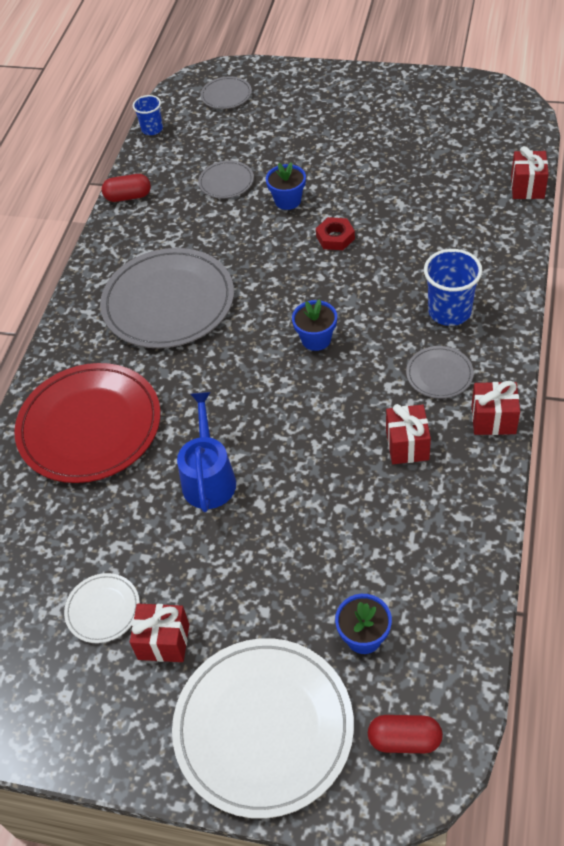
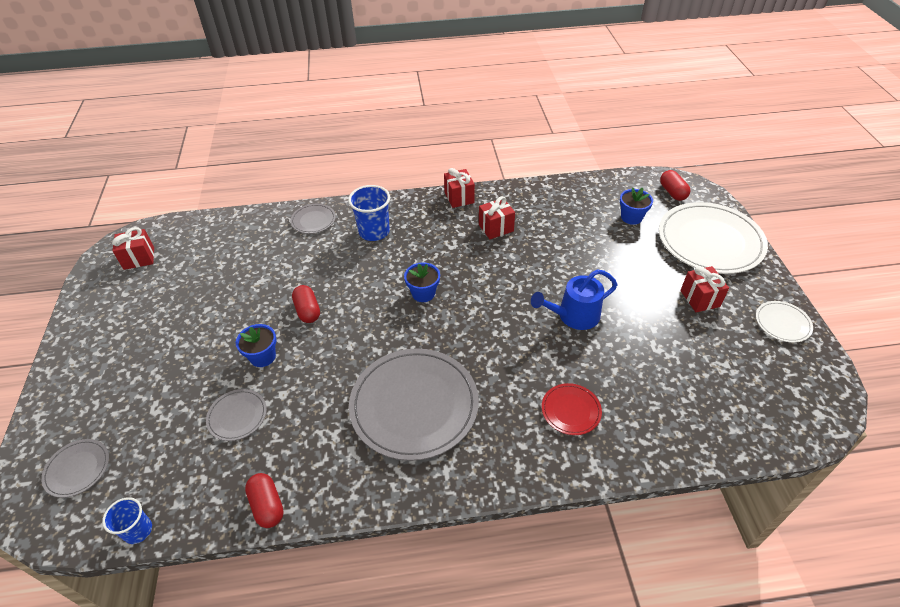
camera: 115 degrees left, 5 degrees down
(89, 426) = (571, 410): red plate -> red plate, size x0.46
(103, 609) = (705, 337): white plate -> white plate (782, 323)
(335, 237) = (308, 311): red nut -> red capsule
(439, 374) = (432, 226): grey plate -> grey plate (313, 220)
(527, 187) = (236, 217): red gift -> red gift (139, 258)

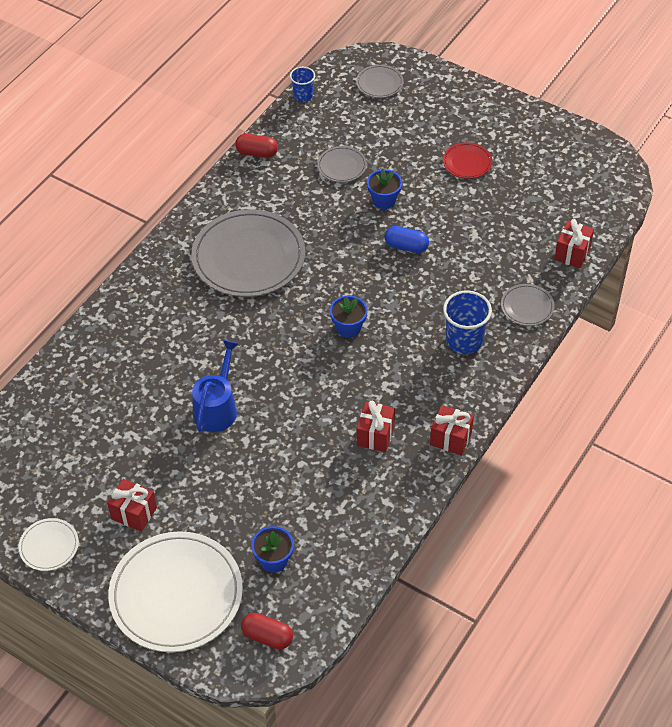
camera: 130 degrees right, 5 degrees up
(139, 258) = (584, 172): red gift -> red gift (572, 253)
(308, 311) = (406, 246): red capsule -> blue capsule
(571, 410) = (147, 337): red plate -> red plate (467, 162)

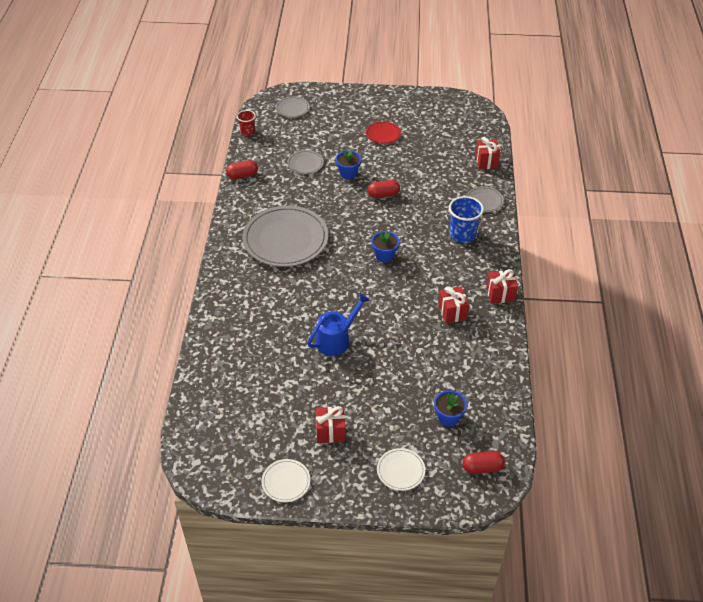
camera: 30 degrees left, 5 degrees down
(176, 594) = (400, 470): white plate -> white plate, size x0.46
(217, 408) = (336, 340): blue watering can -> blue watering can turned 60 degrees clockwise
(303, 95) = (247, 132): blue cup -> red cup
(406, 246) = (383, 194): blue capsule -> red capsule

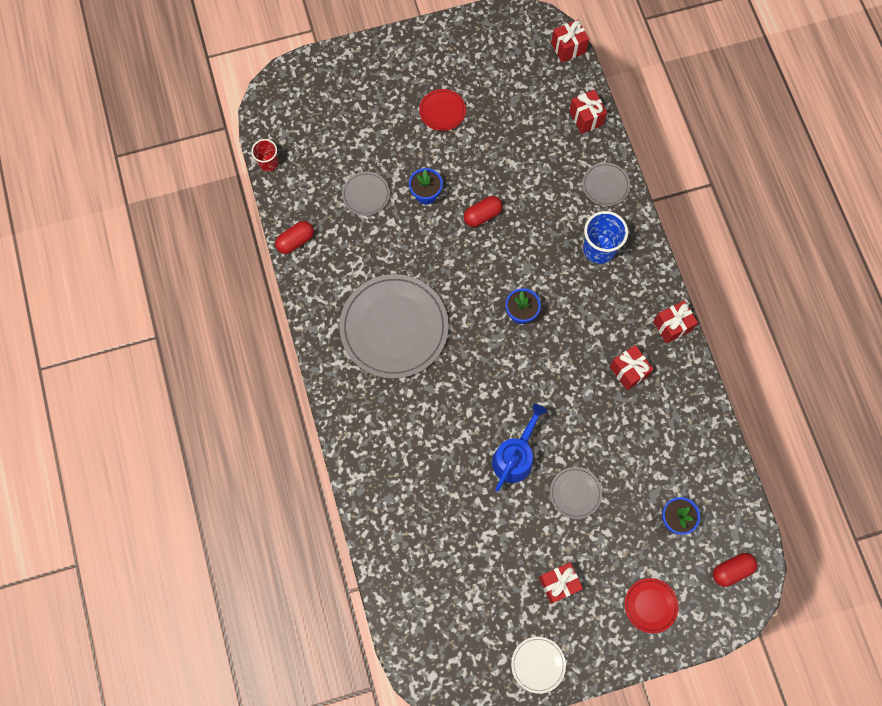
camera: 20 degrees left, 25 degrees up
(292, 108) = (308, 102): grey plate -> grey plate (575, 493)
(400, 470) = (650, 605): white plate -> red plate
(490, 123) = (568, 48): none -> red gift

